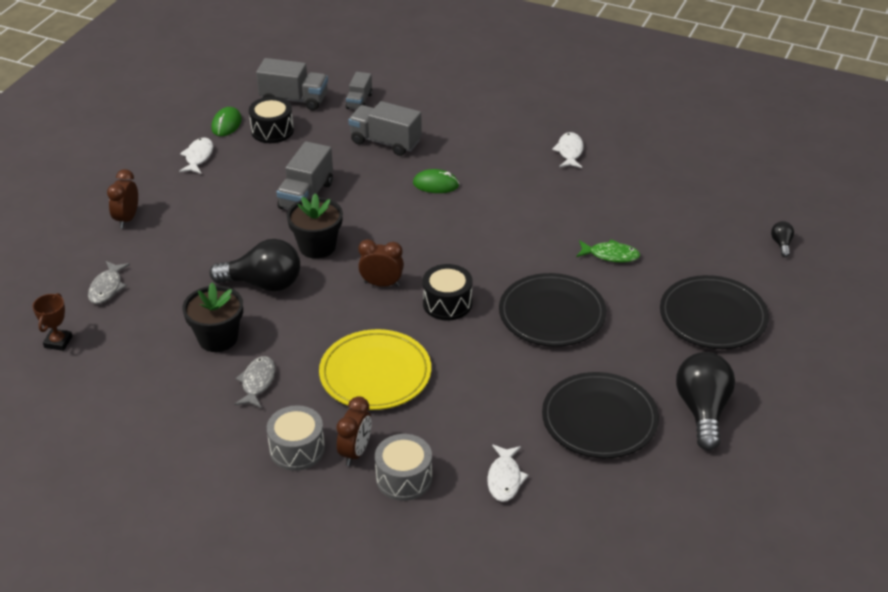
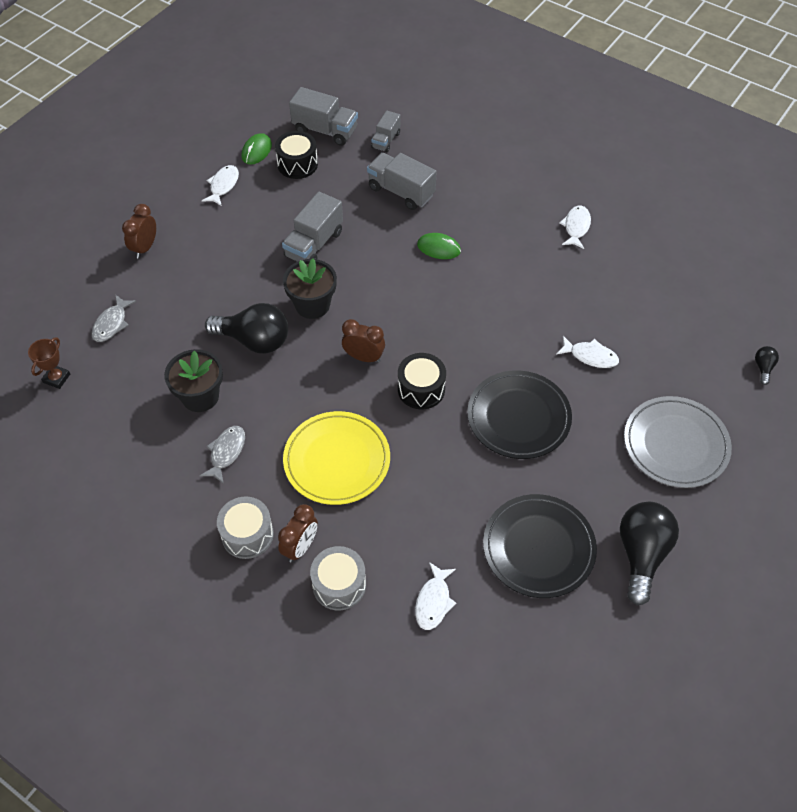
camera: 10 degrees right, 15 degrees up
(611, 255) = (590, 356): green fish -> white fish
(713, 316) = (675, 444): black plate -> grey plate

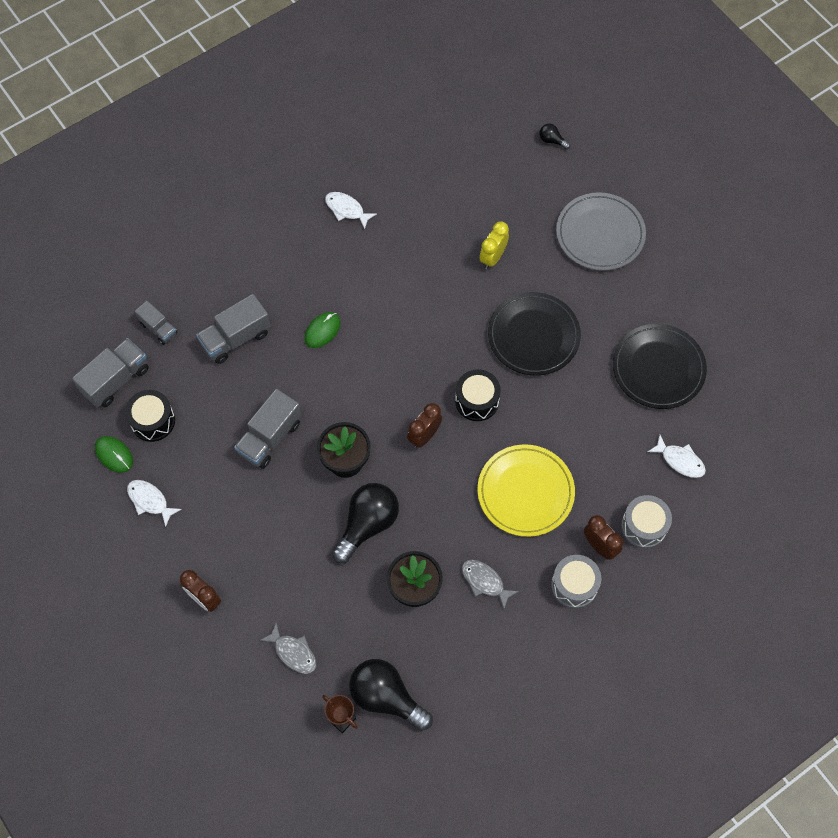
camera: 70 degrees left, 10 degrees up
(314, 244) = (270, 437): grey truck -> grey truck turned 75 degrees clockwise
(590, 356) = (492, 258): white fish -> yellow clock
(641, 554) = (686, 300): black light bulb -> black light bulb (386, 697)

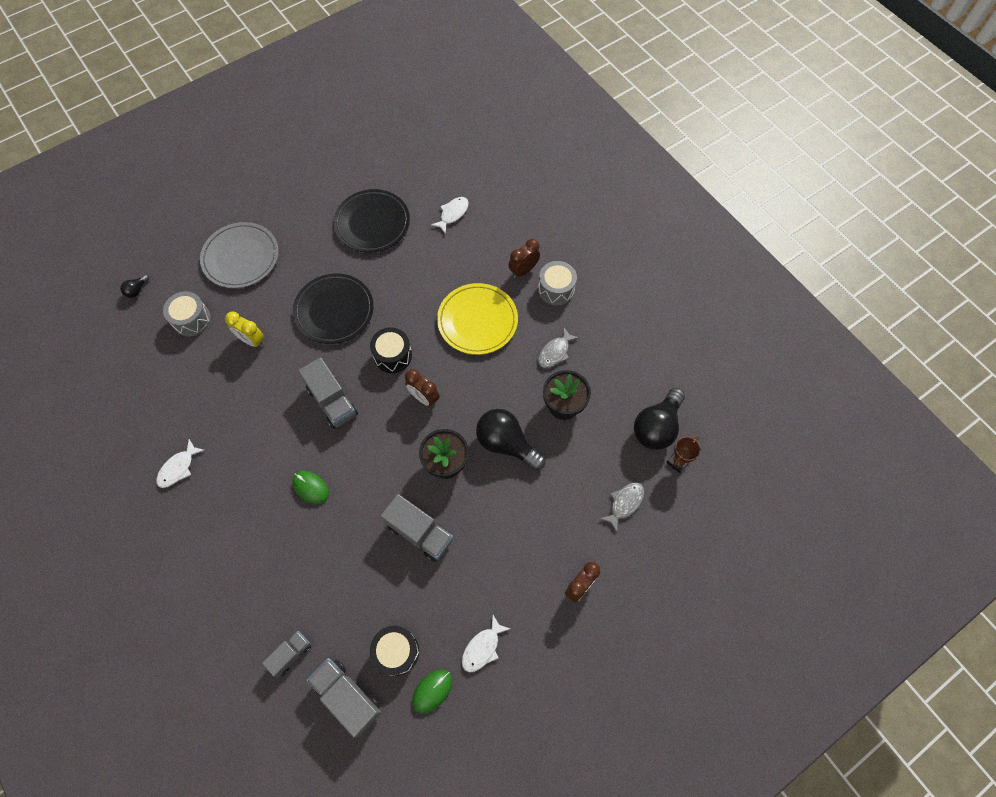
camera: 90 degrees left, 0 degrees up
(236, 338) = (310, 571): grey truck -> grey truck (332, 401)
(644, 526) = (506, 240): grey drum -> grey drum (191, 319)

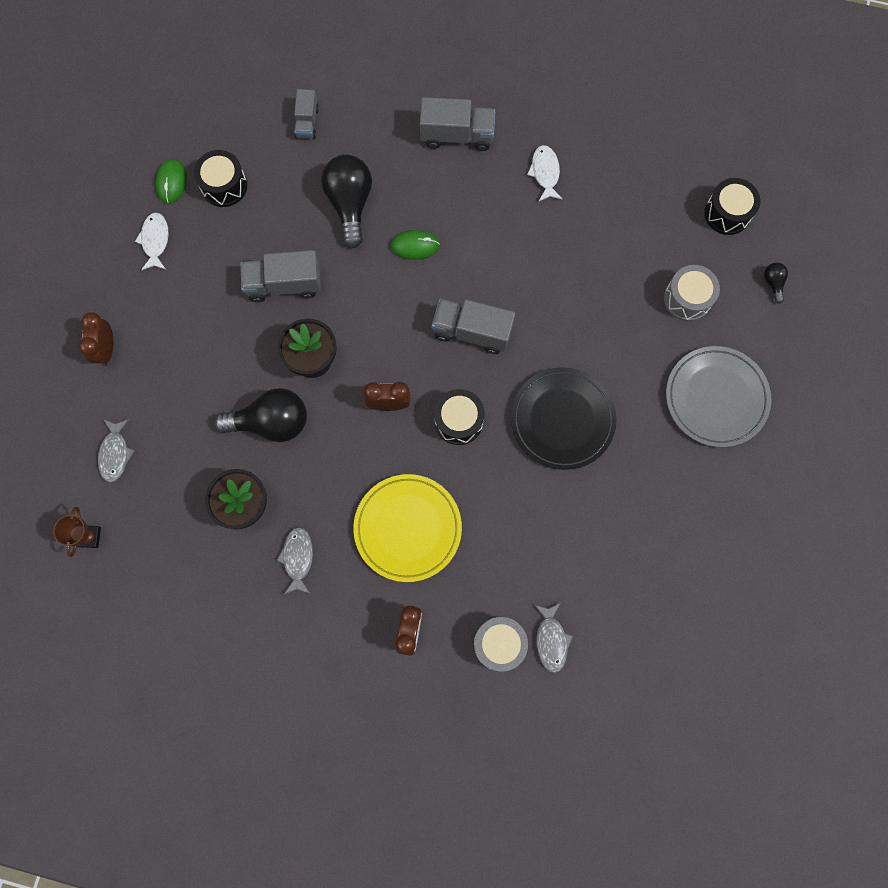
camera: 140 degrees right, 10 degrees up
(109, 349) = (727, 213): none -> black drum
(252, 340) = (608, 326): yellow clock -> none
(347, 697) = (235, 130): grey truck -> grey truck (457, 135)
(372, 223) = (626, 552): black plate -> none
(452, 214) = (551, 640): white fish -> grey fish
(556, 289) = (355, 637): grey drum -> grey drum (499, 644)
(656, 427) = (134, 558): black light bulb -> black light bulb (350, 204)

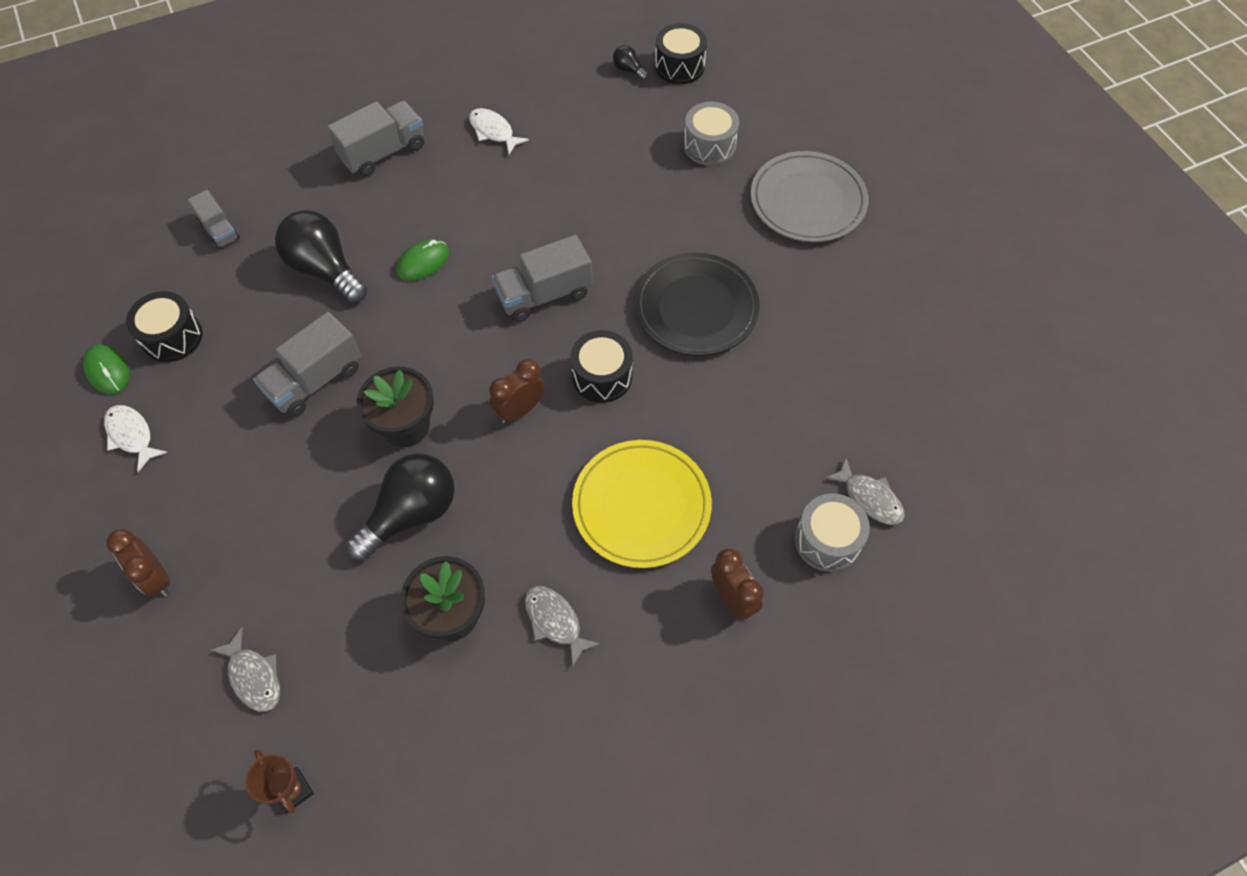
camera: 40 degrees left, 15 degrees down
(773, 283) = (766, 91): black light bulb -> black light bulb (629, 70)

